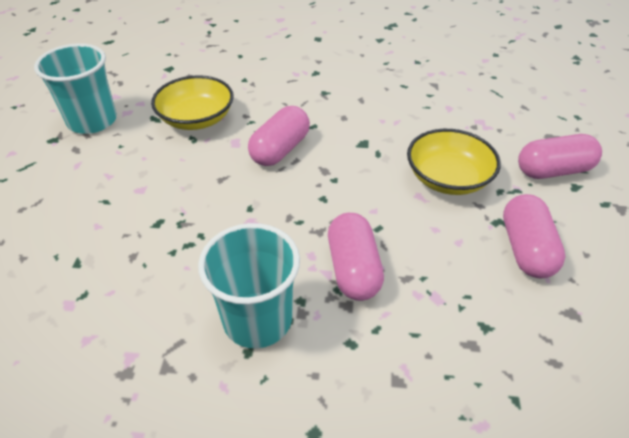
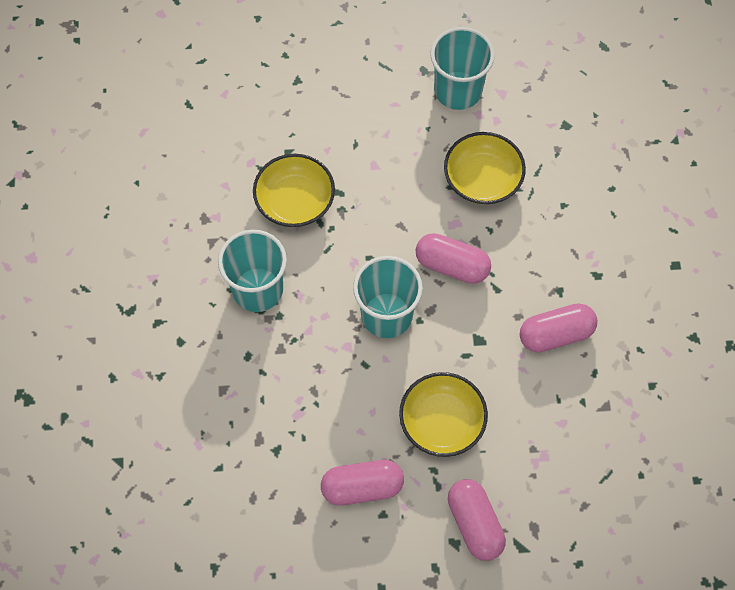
camera: 80 degrees right, 20 degrees up
(149, 264) = (295, 201): none -> yellow bowl
(323, 203) = (386, 315): none -> turquoise cup
(353, 269) = (316, 349): pink capsule -> pink capsule (556, 334)

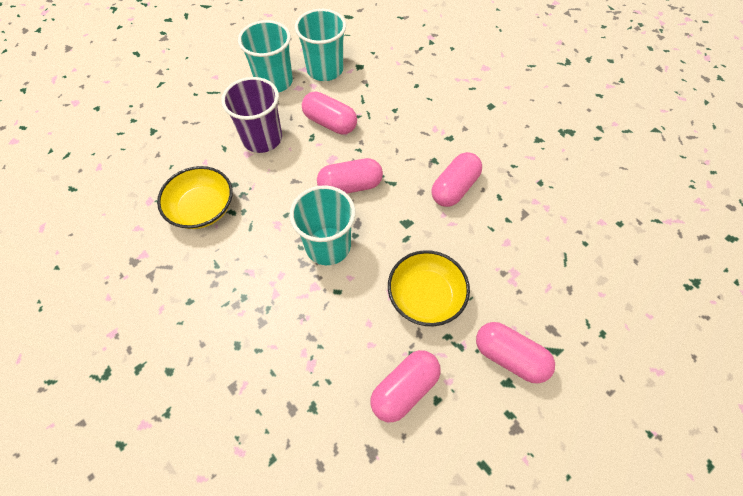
camera: 35 degrees left, 5 degrees down
(257, 289) = (212, 288): turquoise cup -> turquoise cup (325, 70)
(400, 156) = (262, 138): none -> purple cup
(482, 179) = (330, 123): yellow bowl -> pink capsule

